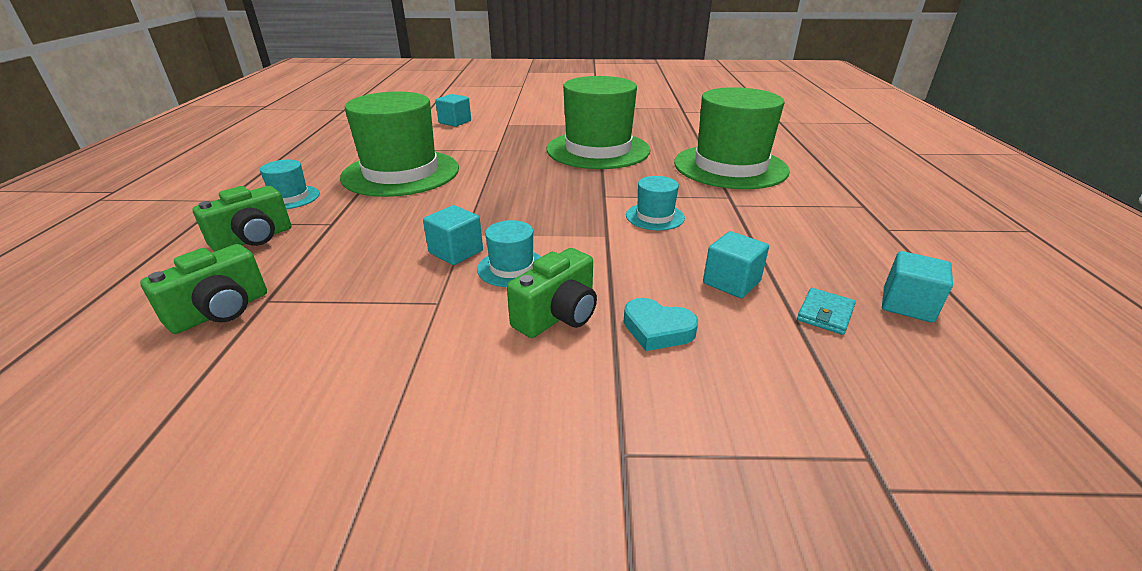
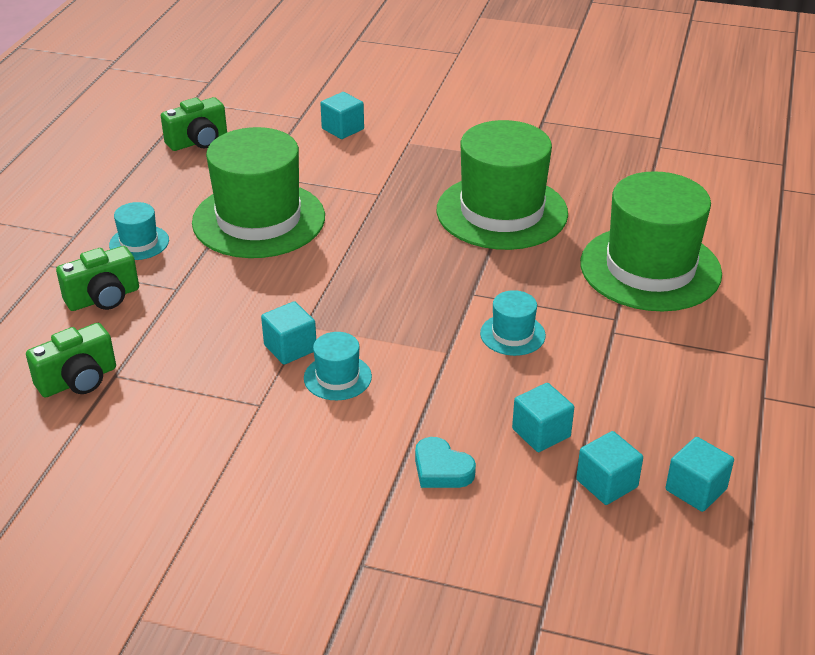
camera: 15 degrees right, 5 degrees up
(557, 316) = (360, 438): green camera -> green camera (198, 141)
(825, 314) = (606, 483): turquoise wallet -> turquoise cube

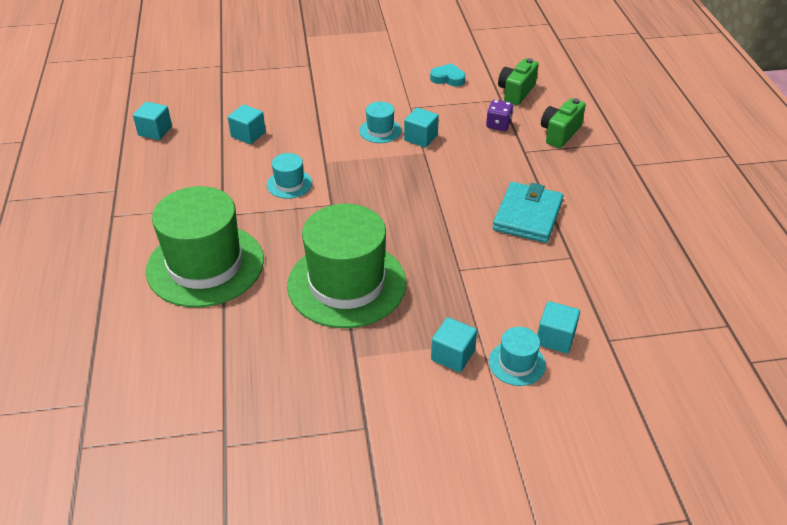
camera: 155 degrees right, 5 degrees up
(139, 243) = (586, 173): turquoise hat -> turquoise hat (517, 363)
(166, 334) = (498, 125): none -> purple dice
(198, 141) = (660, 276): green camera -> none
(259, 219) = (527, 216): green hat -> turquoise wallet
(441, 469) = (294, 105): turquoise heart -> turquoise heart (448, 78)
(606, 483) = (204, 122): turquoise cube -> turquoise cube (453, 355)

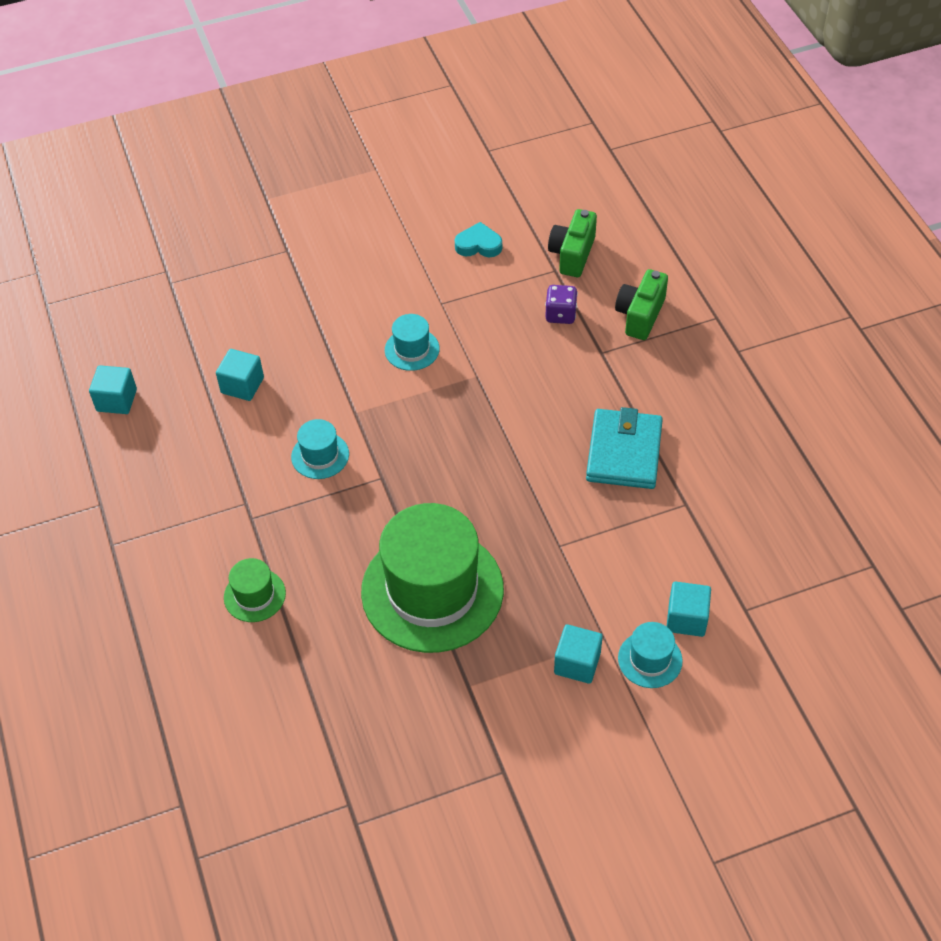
camera: 10 degrees left, 10 degrees up
(205, 265) = (254, 595): green hat -> green hat, size x0.43
(421, 138) = (467, 352): turquoise cube -> none

